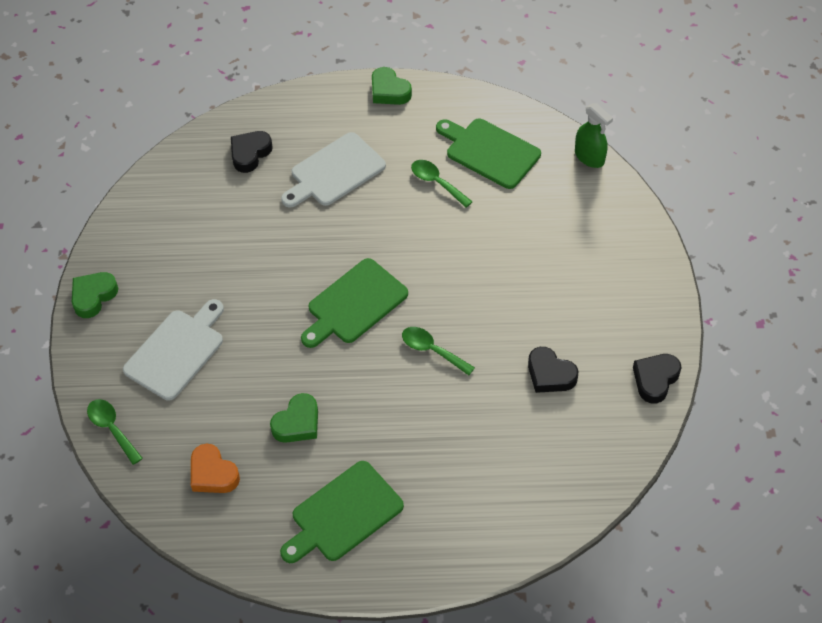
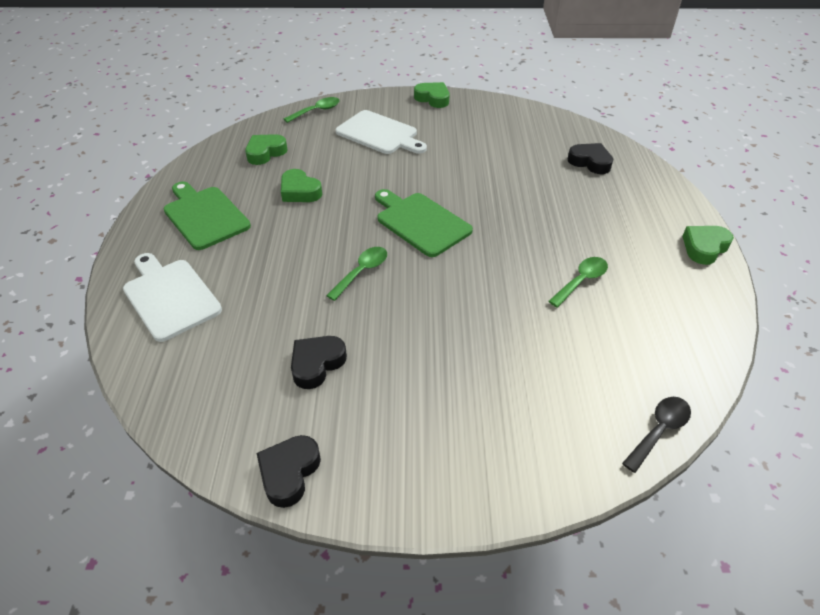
camera: 90 degrees right, 10 degrees down
(213, 474) = (265, 153): orange heart -> green heart
(334, 171) = (580, 210): white cutting board -> white cutting board (170, 296)
(490, 152) = (639, 327): green cutting board -> none
(589, 157) = (659, 431): green spray bottle -> black spoon
(655, 379) = (289, 473): black heart -> black heart turned 105 degrees counterclockwise

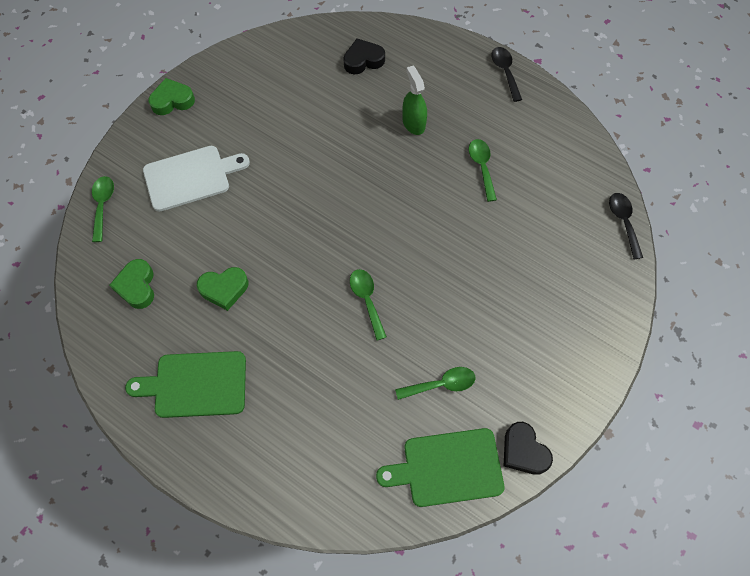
camera: 55 degrees left, 20 degrees up
(170, 296) = (288, 459): white cutting board -> none
(317, 364) = (441, 384): black heart -> green spoon
(421, 222) = (341, 224): green cutting board -> green cutting board (448, 467)
(569, 217) = (413, 123): none -> green spray bottle
(704, 248) = (505, 72): green heart -> black spoon

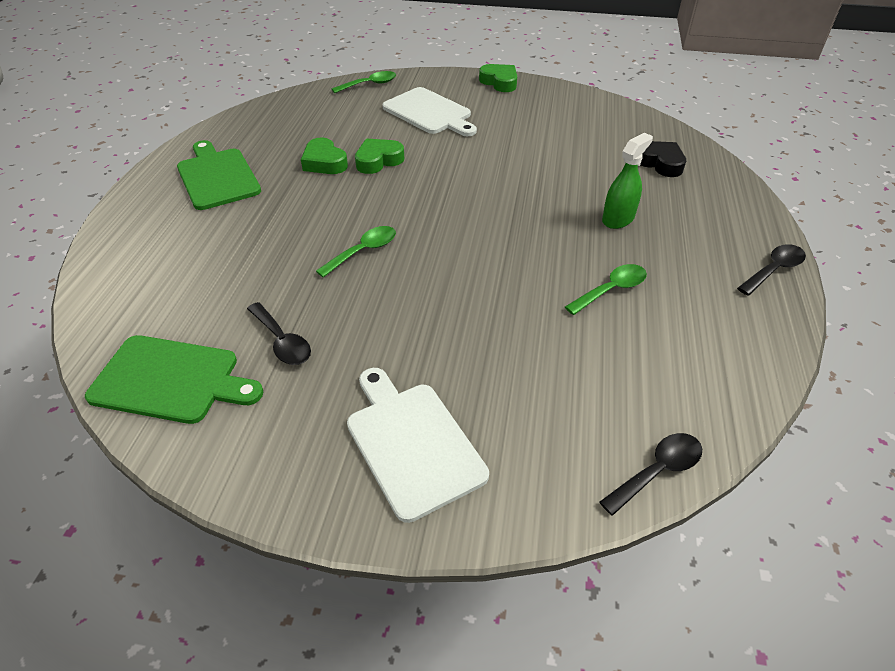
camera: 65 degrees right, 20 degrees down
(137, 286) = (302, 121): green heart -> green heart (378, 161)
(441, 384) = (282, 341): green spoon -> black spoon
(448, 467) = (170, 380): green cutting board -> green cutting board turned 135 degrees clockwise
(523, 451) = (212, 453): black heart -> none
(560, 334) = (412, 443): none -> white cutting board

